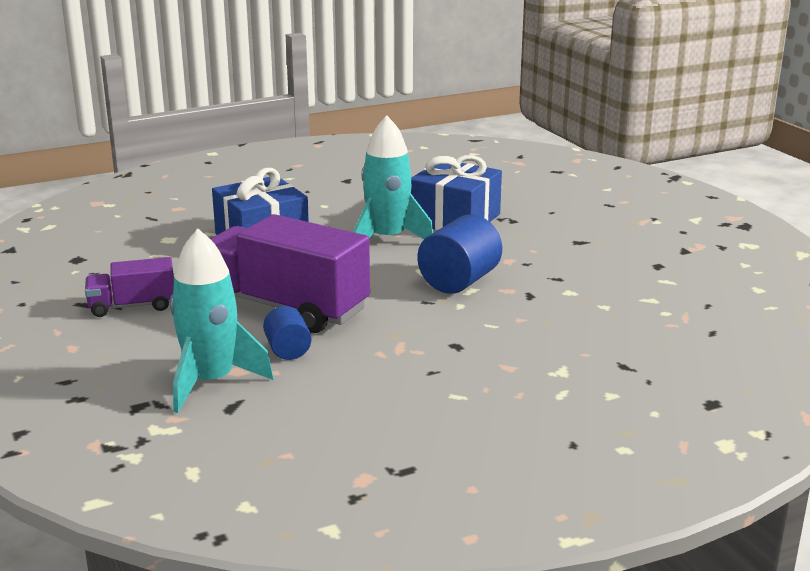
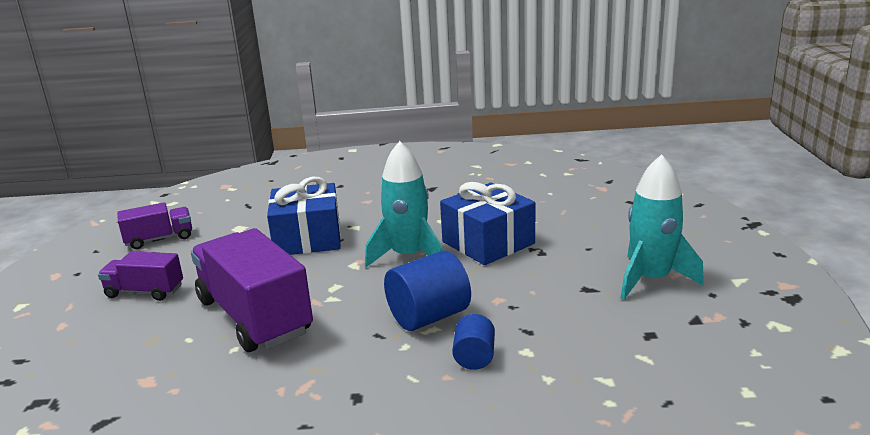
camera: 25 degrees right, 0 degrees up
(83, 260) = (159, 239): none -> purple truck
(211, 382) = (115, 389): turquoise rocket -> turquoise rocket (651, 279)
(288, 350) = (208, 367): blue cylinder -> blue cylinder (474, 357)

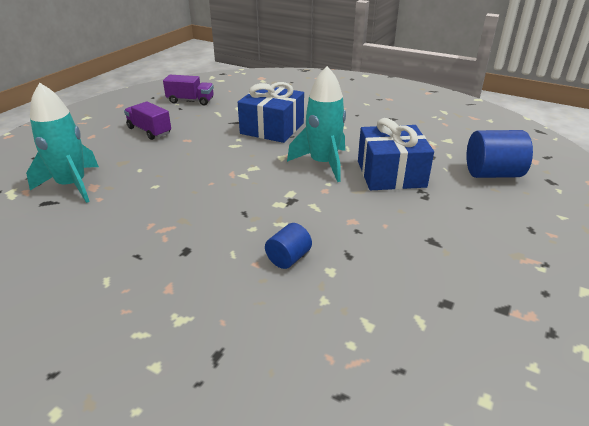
camera: 30 degrees right, 10 degrees up
(254, 316) = (187, 169): purple truck -> none
(429, 317) = (290, 214): blue cylinder -> blue cylinder (492, 174)
(651, 279) = (498, 255): turquoise rocket -> turquoise rocket (72, 185)

